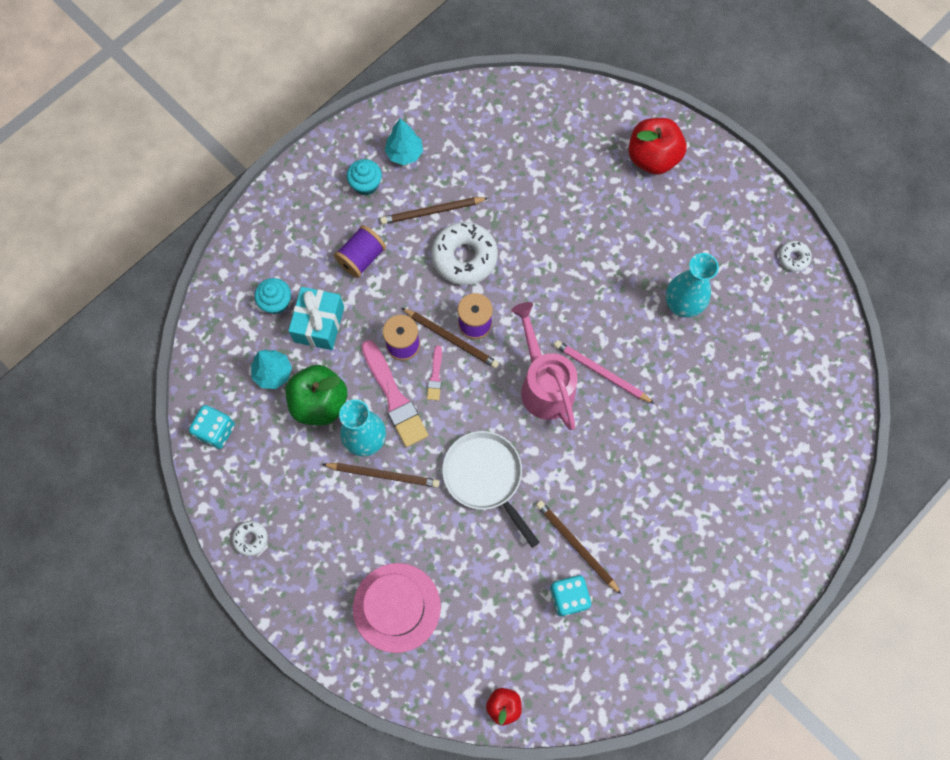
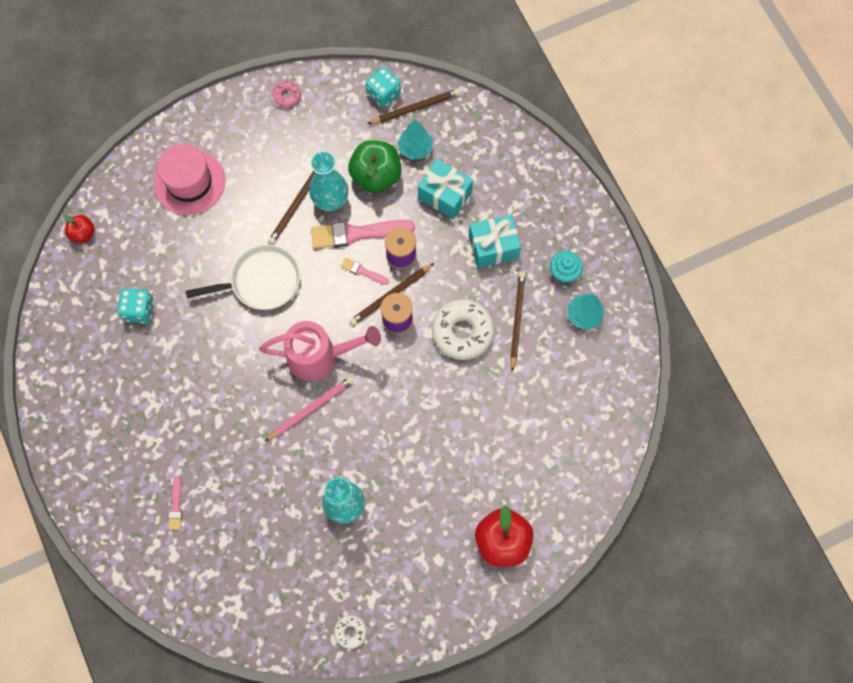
camera: 110 degrees right, 0 degrees up
(251, 539) = (287, 96): white donut -> pink donut
(276, 302) = (477, 168): turquoise cupcake -> none
(361, 258) = (493, 247): purple spool -> turquoise gift
(576, 546) = (175, 331): brown pencil -> brown pencil (416, 108)
(754, 466) = (176, 505): none -> pink brush

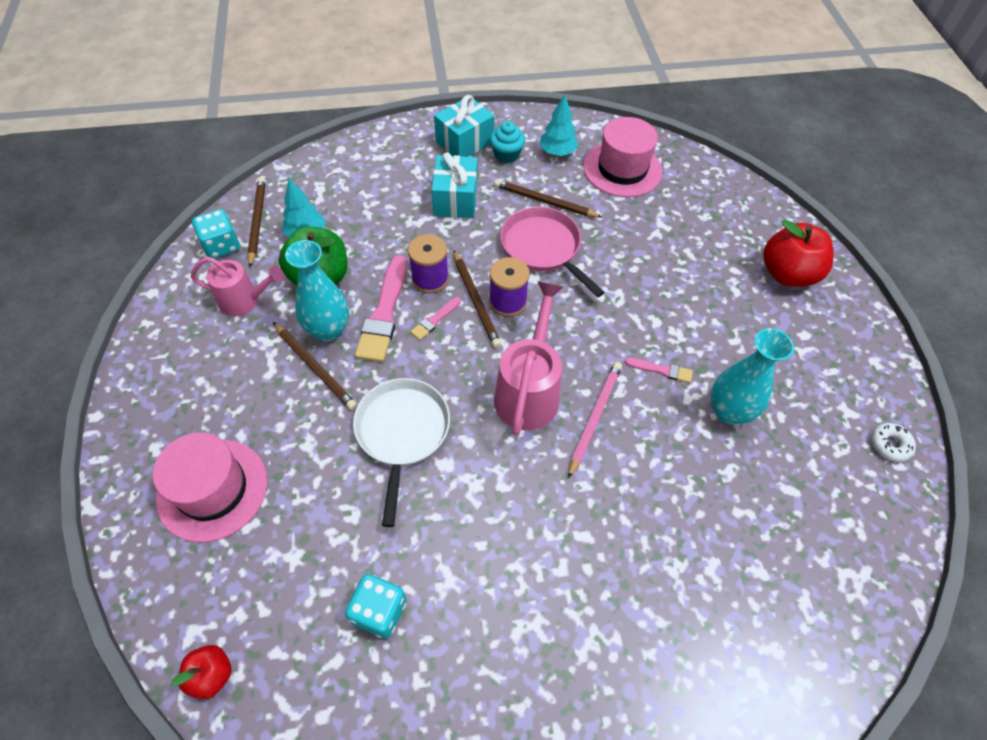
camera: 75 degrees left, 15 degrees down
(176, 505) = (699, 628): pink brush -> pink brush (661, 370)
(287, 96) = (160, 341): pink donut -> none
(311, 408) = (594, 417): pink pencil -> pink pencil turned 45 degrees clockwise
(338, 134) = (245, 301): none -> pink watering can
(445, 195) = (376, 223): turquoise gift -> turquoise gift (464, 142)
(462, 332) = (543, 248): white donut -> pink pan
(583, 377) = (622, 169): none -> pink hat

